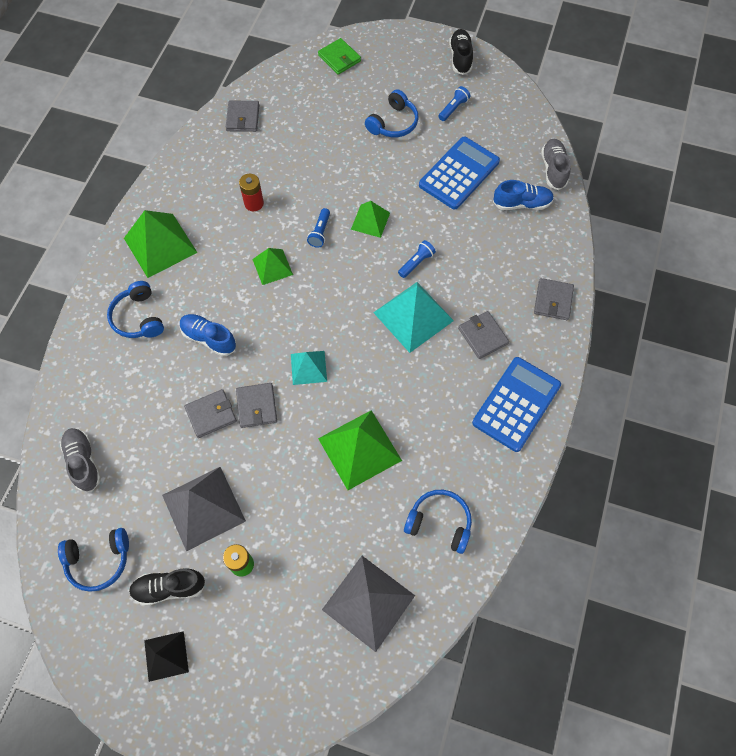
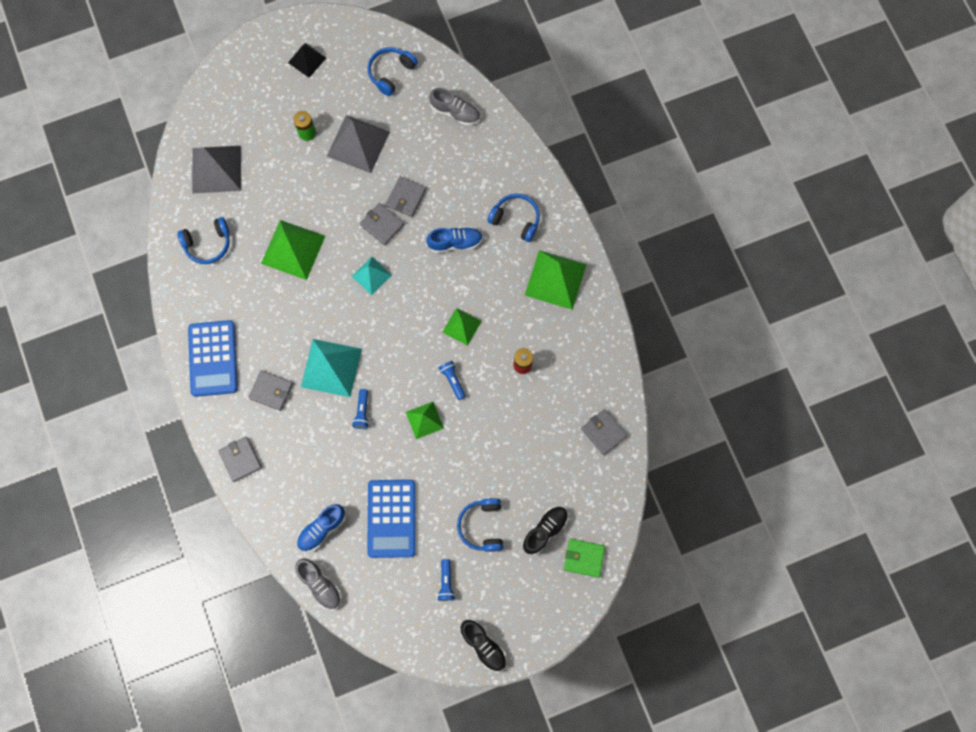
camera: 140 degrees right, 10 degrees up
(169, 588) = (337, 90): black shoe -> black shoe (545, 530)

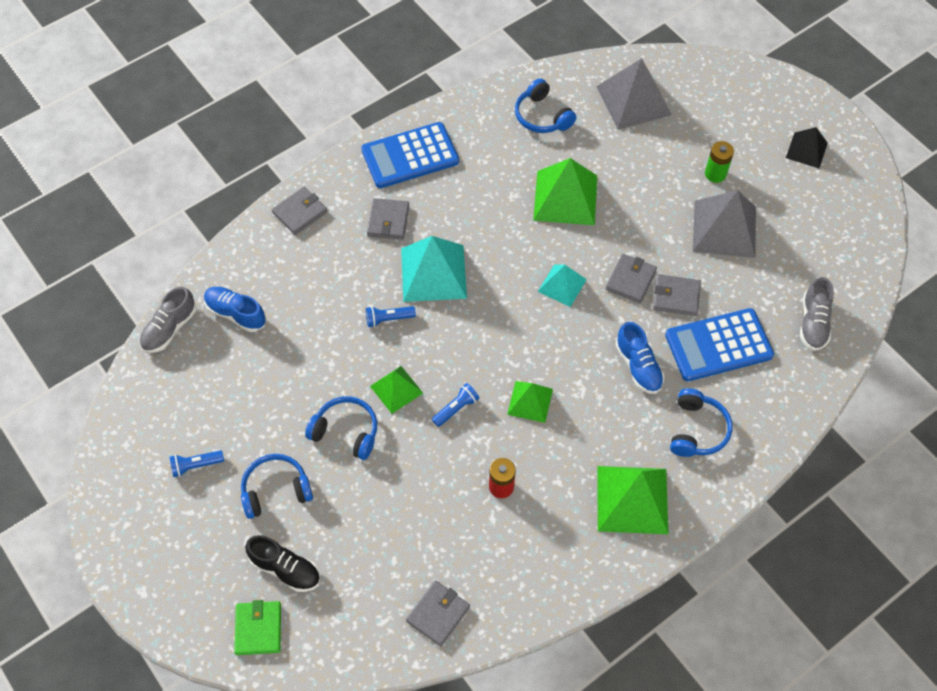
camera: 75 degrees right, 15 degrees down
(391, 73) = (832, 239): blue headphones -> blue headphones (346, 432)
(392, 518) = (264, 384): blue calculator -> blue calculator (718, 345)
(483, 645) = (123, 529): black shoe -> none

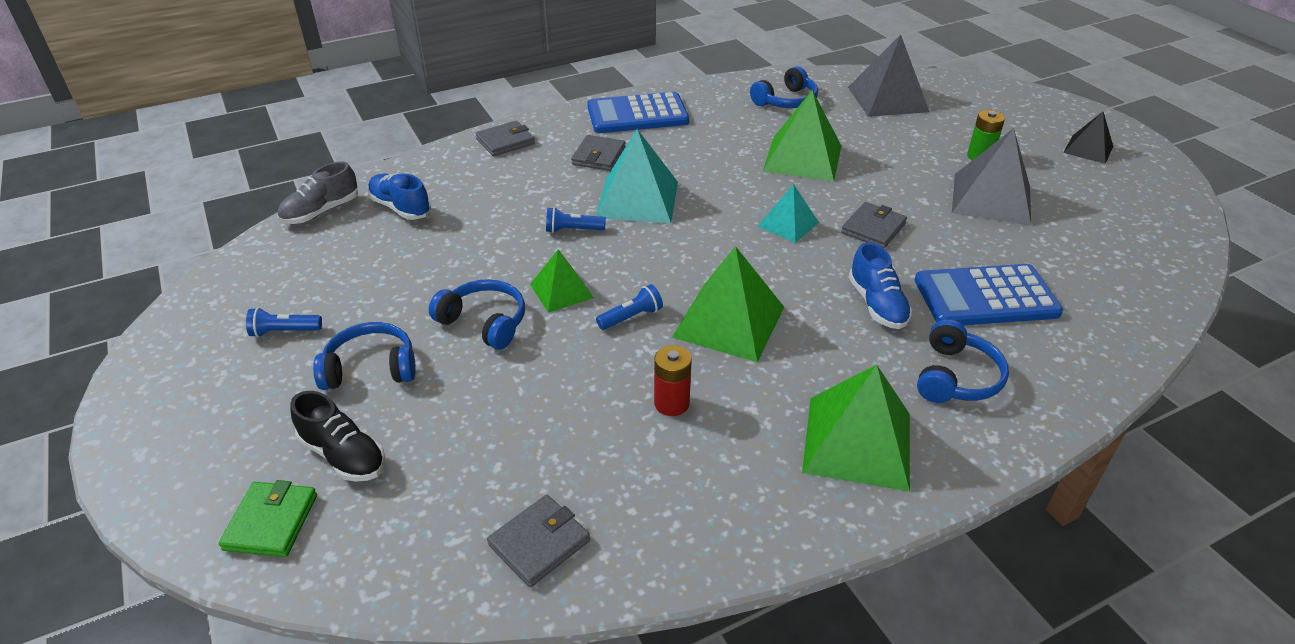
camera: 10 degrees right, 20 degrees down
(530, 401) = (729, 321): green pyramid -> green pyramid, size x1.73
(542, 116) = (786, 101): blue headphones -> blue headphones turned 105 degrees counterclockwise
(676, 297) = (930, 248): grey wallet -> none
(813, 323) = (1114, 290): grey shoe -> none

